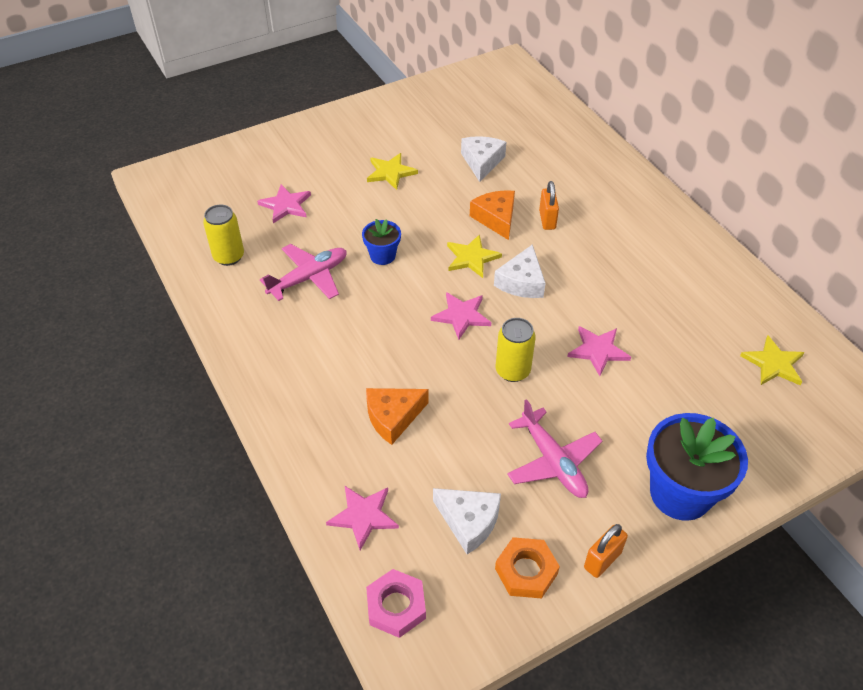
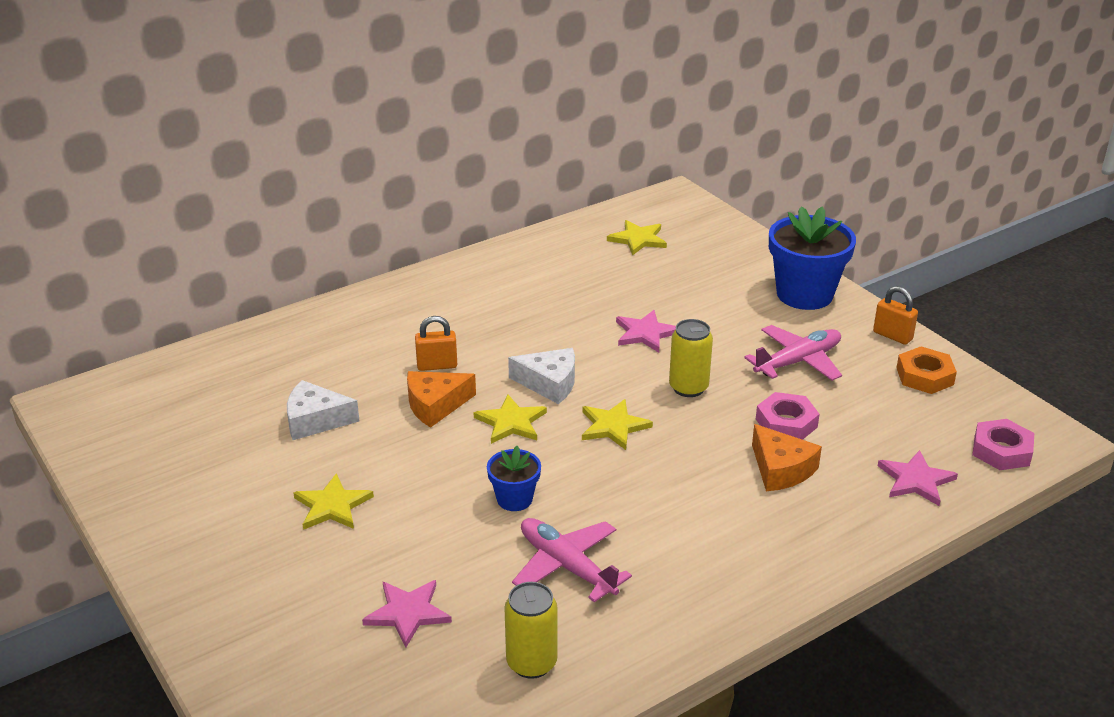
camera: 95 degrees left, 15 degrees down
(456, 433) = (786, 423): none -> pink nut
(461, 316) = (613, 426): pink star -> yellow star
(469, 521) = (889, 410): white cheese -> none

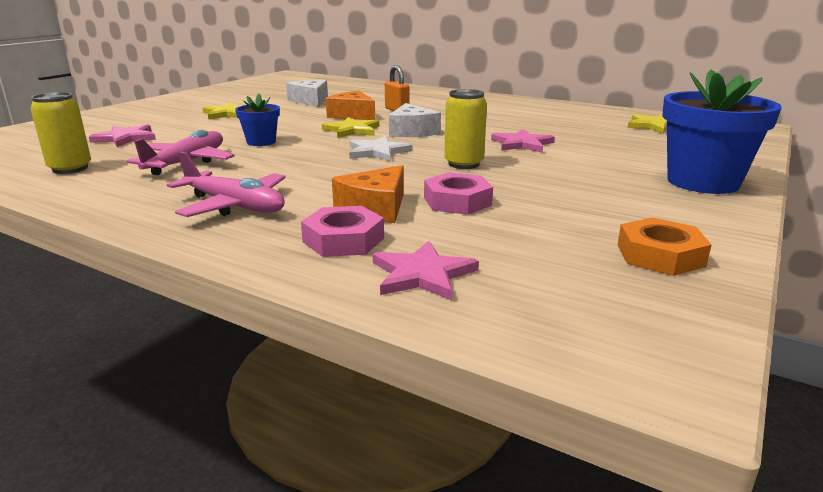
camera: 65 degrees right, 10 degrees down
(613, 426) = (377, 152): yellow star -> white star
(798, 361) = (573, 193): pink plane -> pink plane (234, 206)
(892, 336) = (713, 228): orange padlock -> none
(1001, 451) = (562, 328): pink nut -> pink nut (343, 240)

